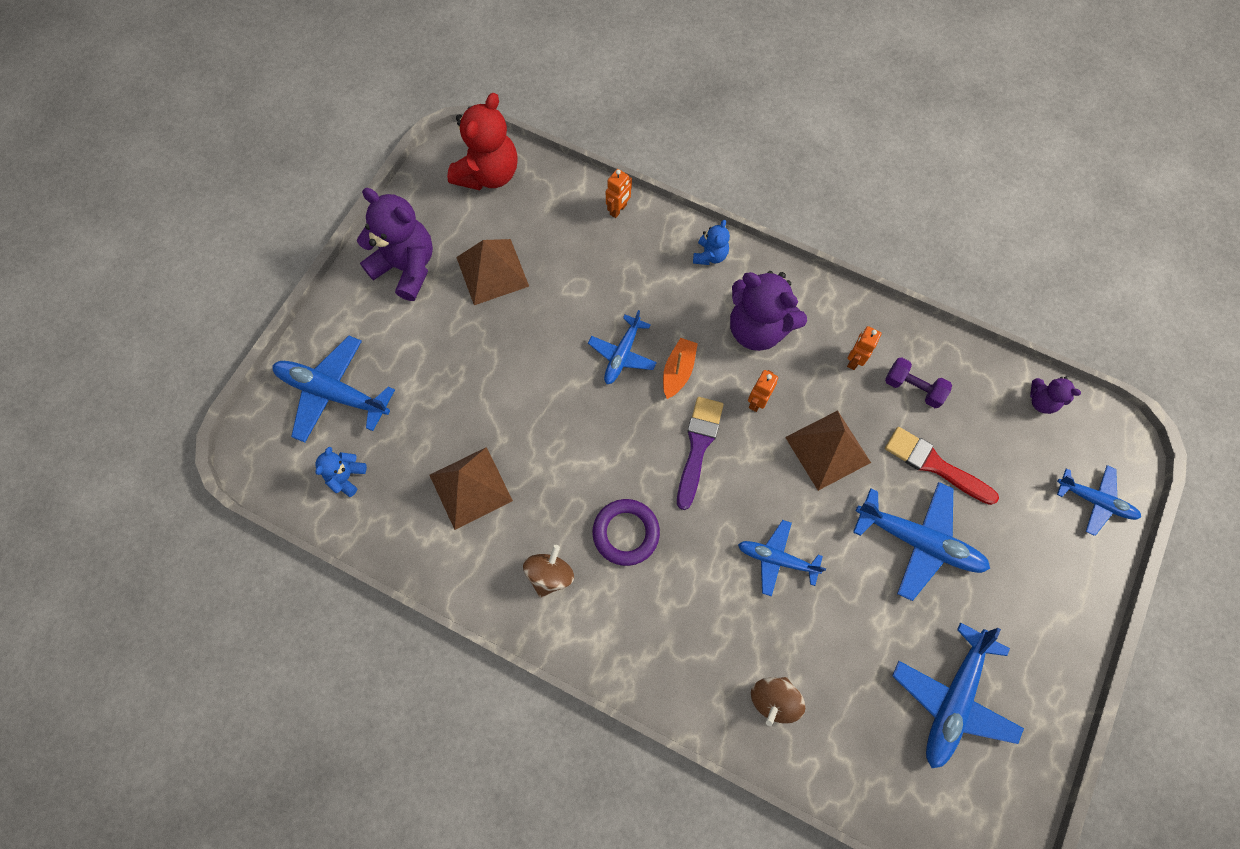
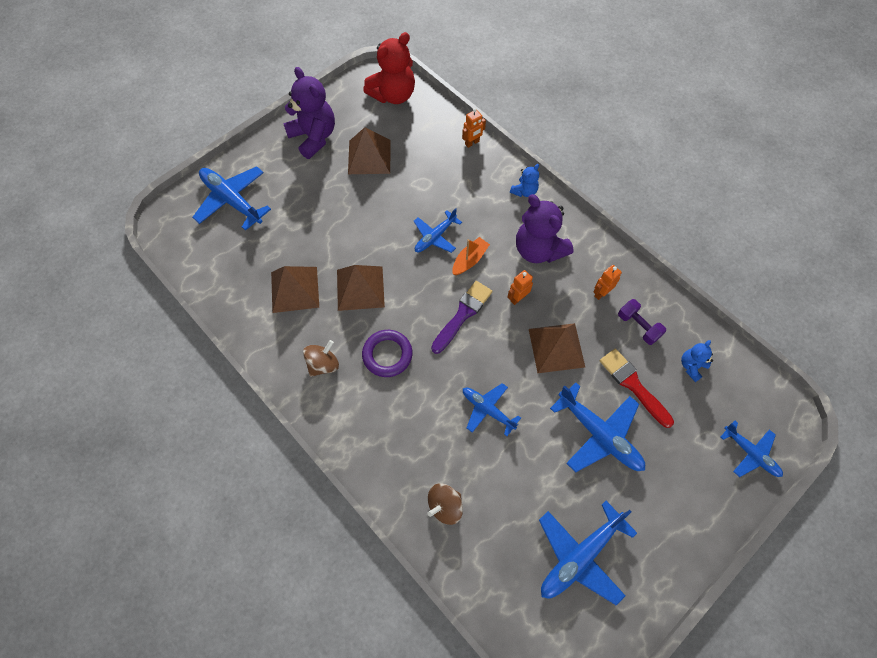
camera: 20 degrees right, 5 degrees down
(346, 476) = (217, 255): blue teddy bear -> blue teddy bear (691, 366)
(555, 456) = (360, 288): none -> brown pyramid
(1041, 401) = (735, 367): purple teddy bear -> none

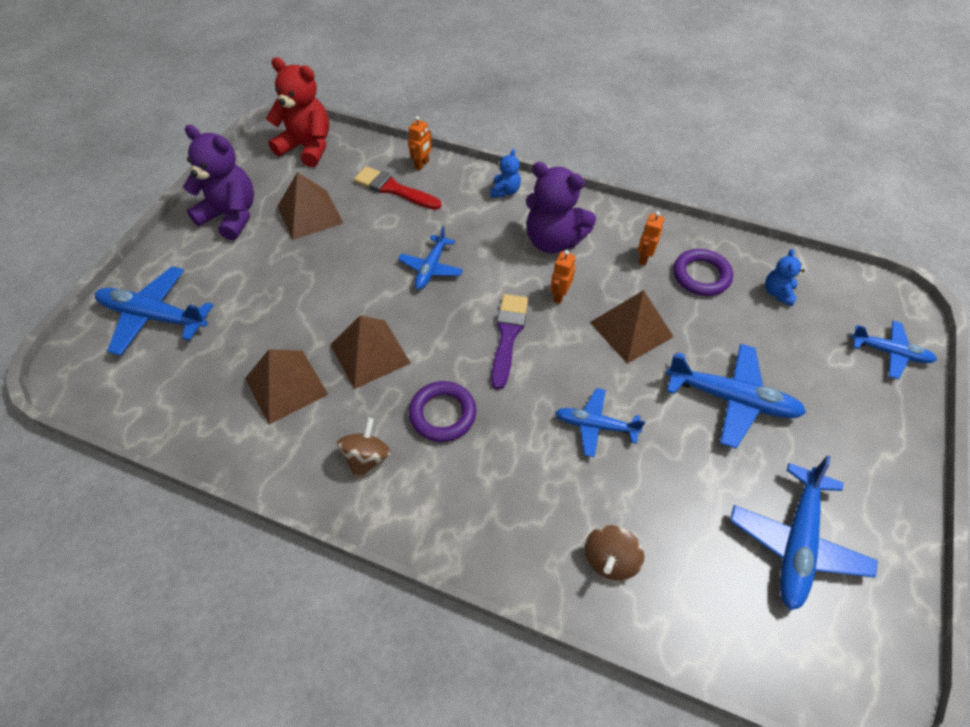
camera: 25 degrees left, 10 degrees down
(393, 95) = (307, 147): red teddy bear -> red teddy bear turned 90 degrees counterclockwise
(469, 260) = (484, 277): orange boat -> none
(633, 385) = (733, 334): red brush -> red brush (394, 189)
(638, 326) = (701, 276): purple dumbbell -> purple ring

